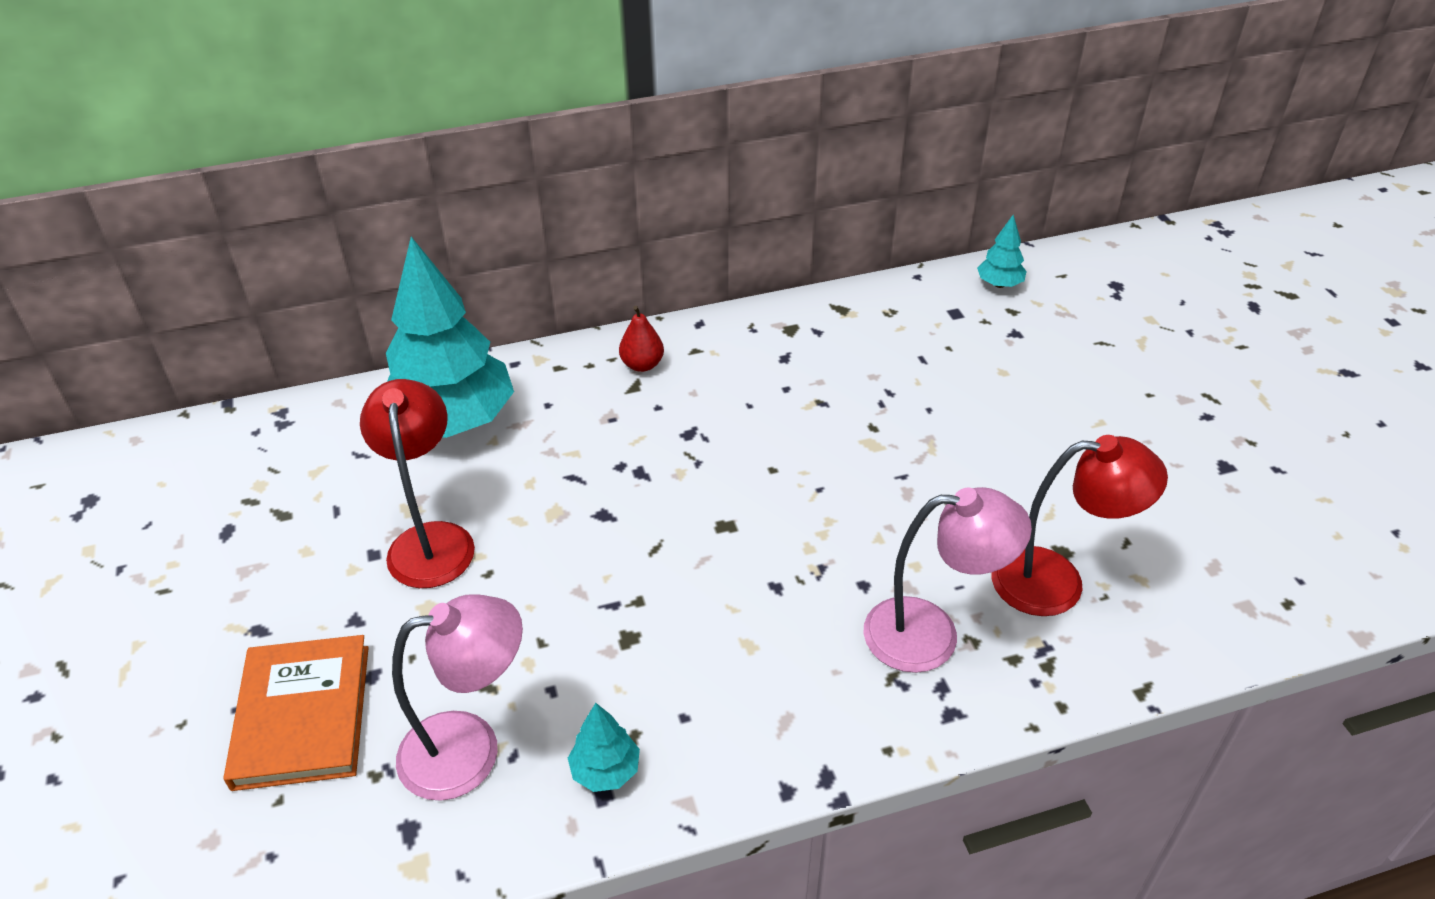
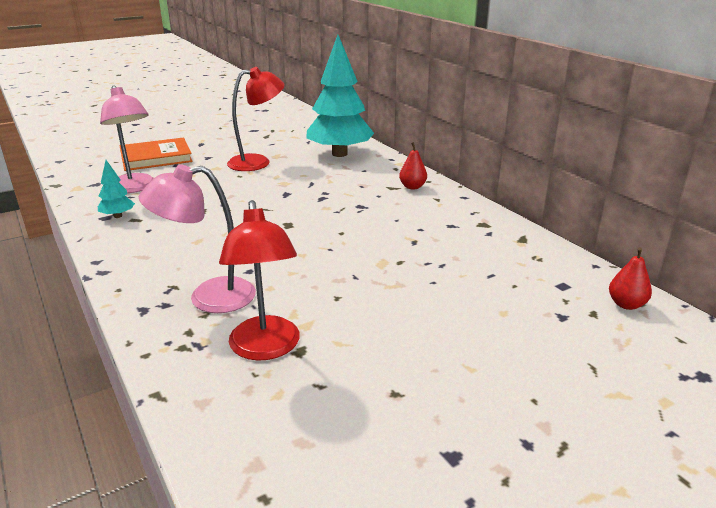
camera: 75 degrees right, 15 degrees down
(931, 634) = (208, 297): pink lamp -> pink lamp turned 90 degrees clockwise
(999, 284) = (626, 304): turquoise tree -> red pear

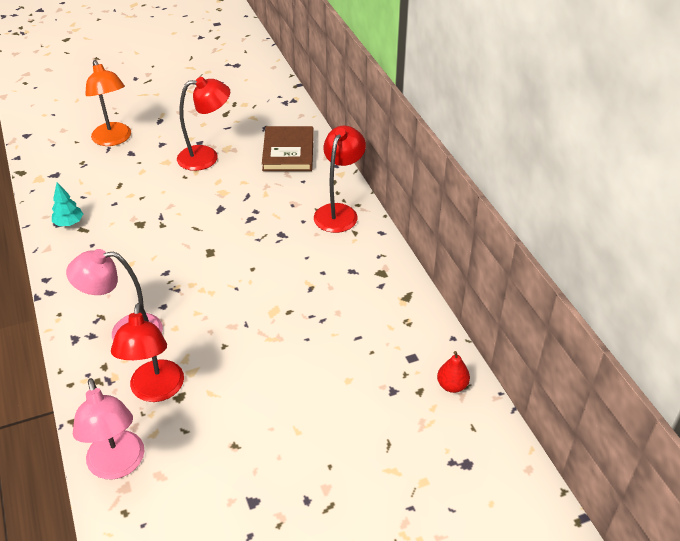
camera: 10 degrees right, 15 degrees up
(135, 188) = (88, 185): pink lamp -> pink lamp (118, 465)
(156, 158) = (114, 139): orange book -> orange lamp
(339, 154) = (288, 152): turquoise tree -> brown book
(412, 187) = (339, 212): red pear -> red lamp

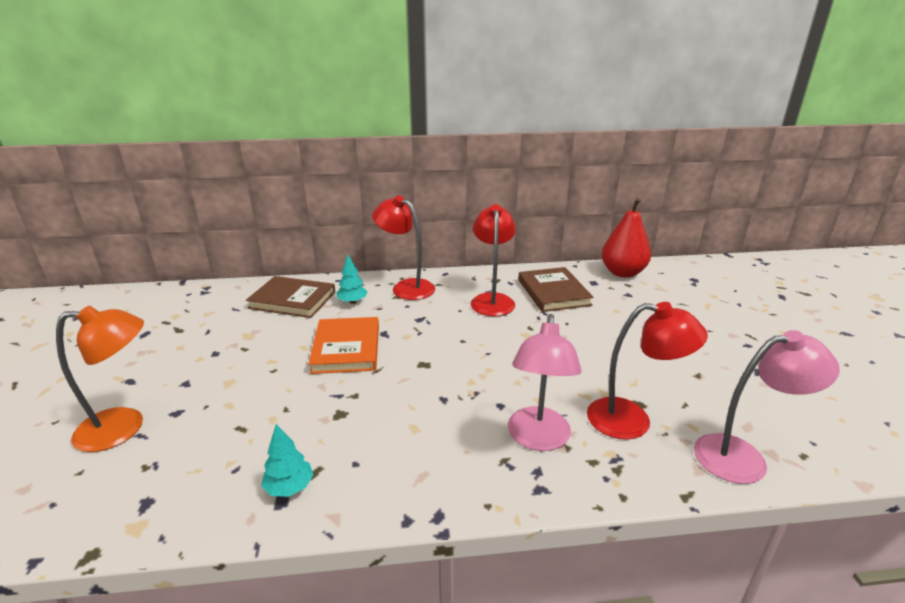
camera: 75 degrees left, 15 degrees down
(206, 157) = (250, 350): red lamp -> red lamp (492, 300)
(222, 204) = (346, 348): none -> orange book
(297, 186) = (352, 302): none -> turquoise tree
(371, 323) = (553, 292): none -> brown book
(452, 385) = (622, 273): red pear -> red pear, size x1.93

